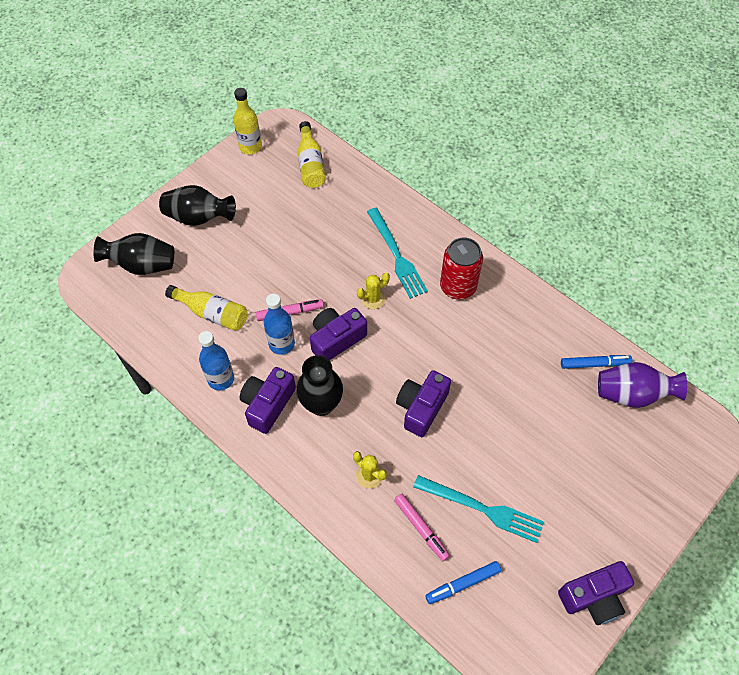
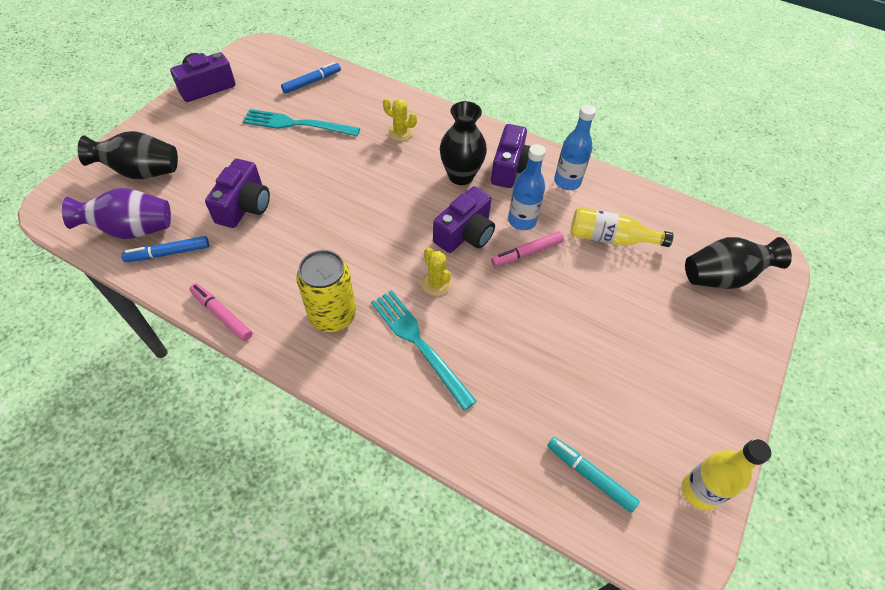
camera: 165 degrees right, 5 degrees down
(198, 217) = (698, 350): black vase -> black vase (141, 172)
(310, 164) = (590, 476): yellow bottle -> turquoise marker
(373, 299) = (436, 283): yellow cactus -> yellow cactus turned 75 degrees counterclockwise
(421, 408) = (361, 187): purple camera -> purple camera (244, 206)
(421, 528) = (349, 107): pink marker -> pink marker (222, 315)
(458, 287) = (332, 315): red can -> yellow can

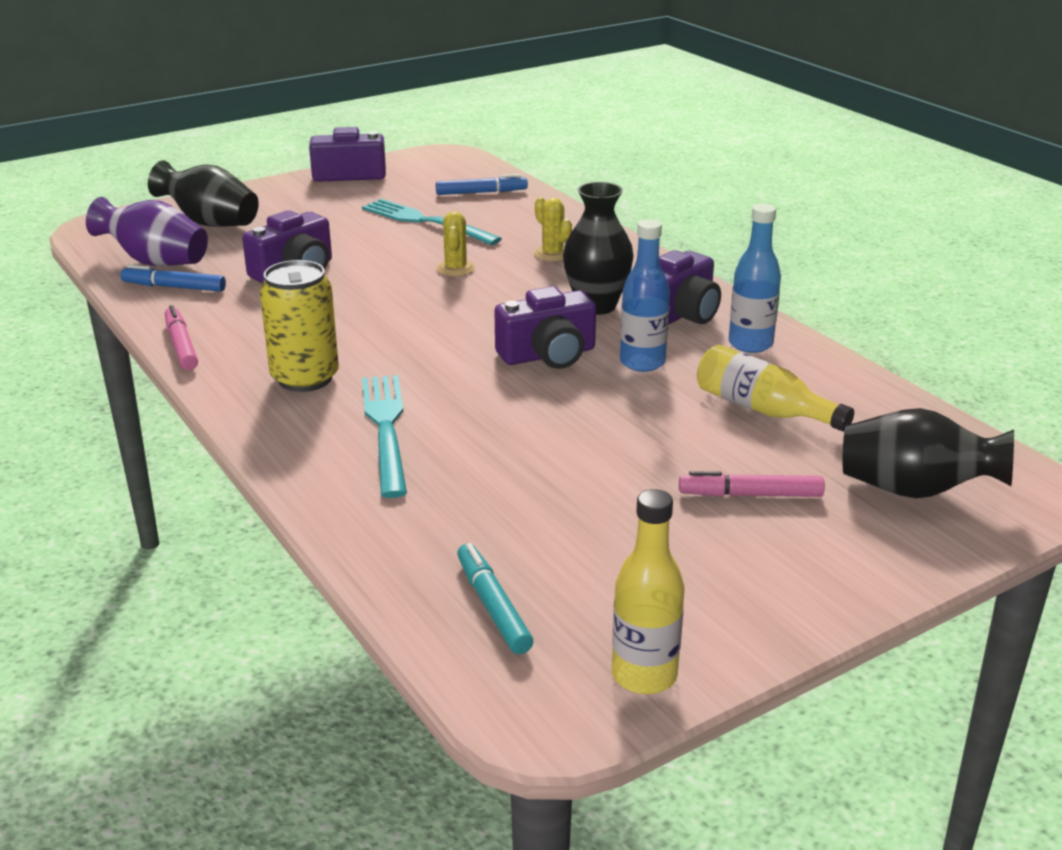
camera: 30 degrees right, 25 degrees down
(436, 283) = (463, 386): yellow cactus -> yellow cactus (455, 268)
(527, 253) = (618, 391): pink marker -> pink marker (750, 495)

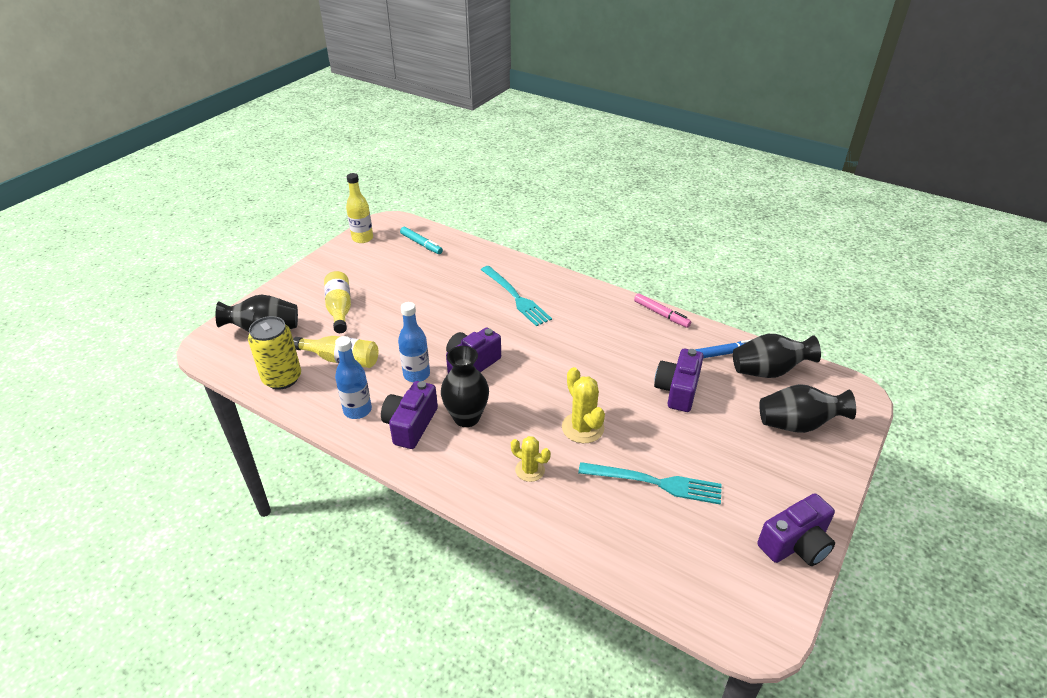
camera: 155 degrees right, 10 degrees up
(155, 262) = (768, 371): purple vase -> black vase
(305, 378) = (579, 313): yellow can -> yellow can (282, 378)
(455, 268) = (582, 428): yellow cactus -> yellow cactus, size x1.52
(481, 192) = (654, 553): blue marker -> none
(750, 495) = (339, 309): pink marker -> yellow bottle

